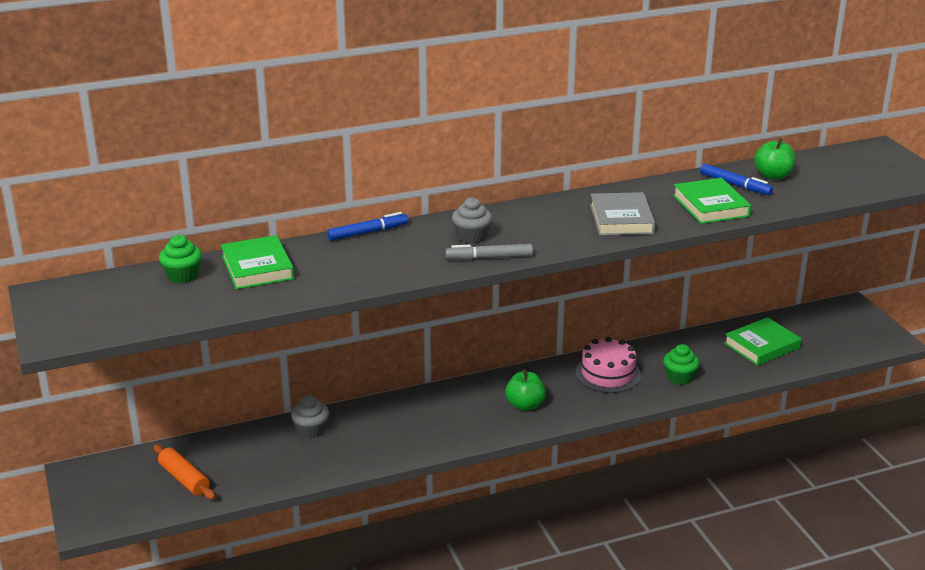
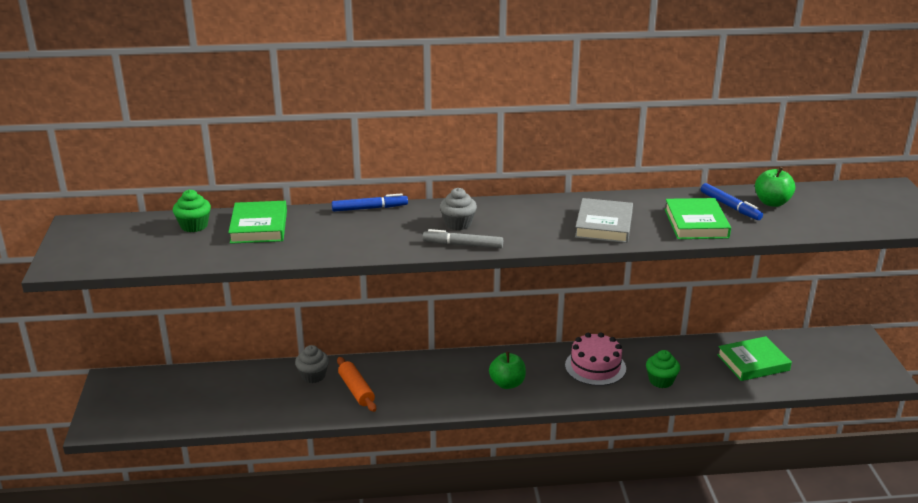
camera: 15 degrees right, 0 degrees up
(184, 479) = (190, 401): orange rolling pin -> orange rolling pin (356, 390)

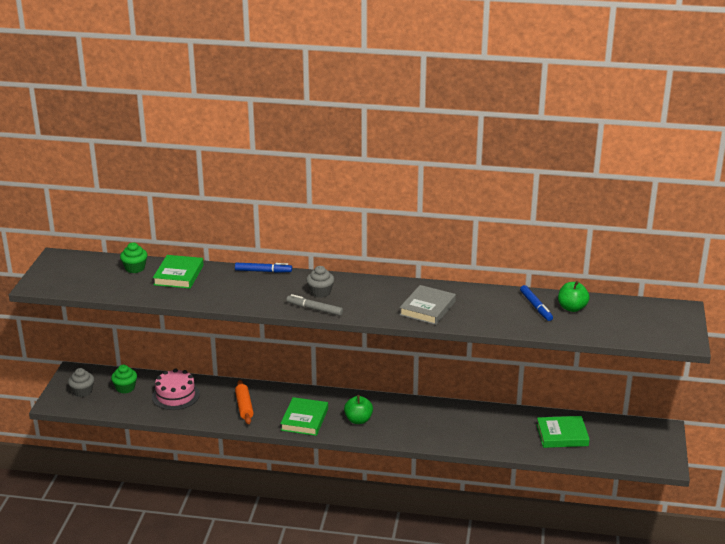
camera: 15 degrees right, 0 degrees up
(313, 376) = (217, 391): grey cupcake -> grey cupcake (82, 391)
(595, 367) = (433, 418): pink cake -> pink cake (175, 395)
(661, 380) = (479, 437): green cupcake -> green cupcake (125, 388)
(696, 223) = (499, 317): green book -> green book (304, 419)

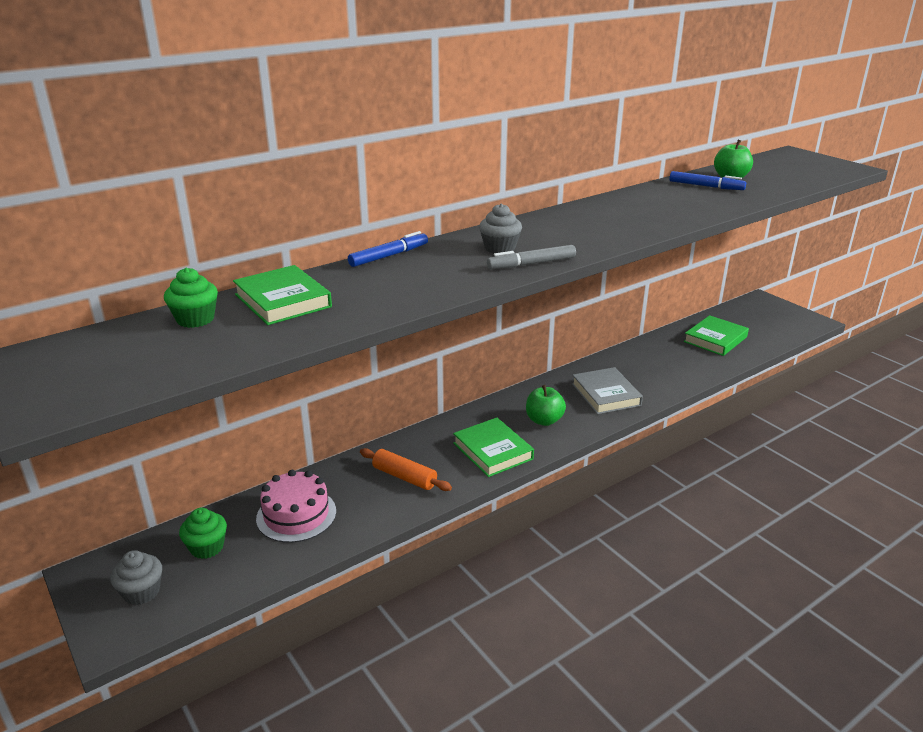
camera: 45 degrees left, 0 degrees up
(427, 308) = (631, 220): grey book -> grey book (605, 394)

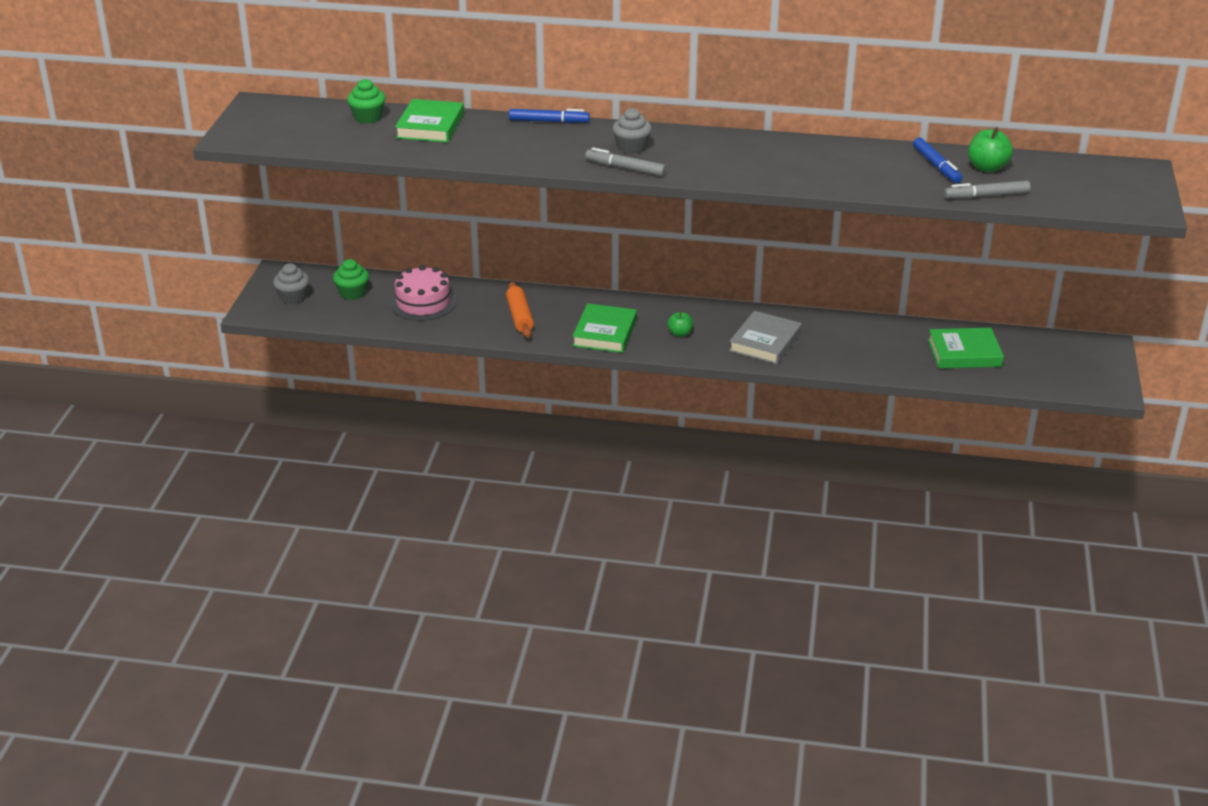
camera: 45 degrees right, 5 degrees up
(544, 420) = (680, 333): green apple -> green apple, size x0.64
(773, 191) = (986, 196): none -> grey marker

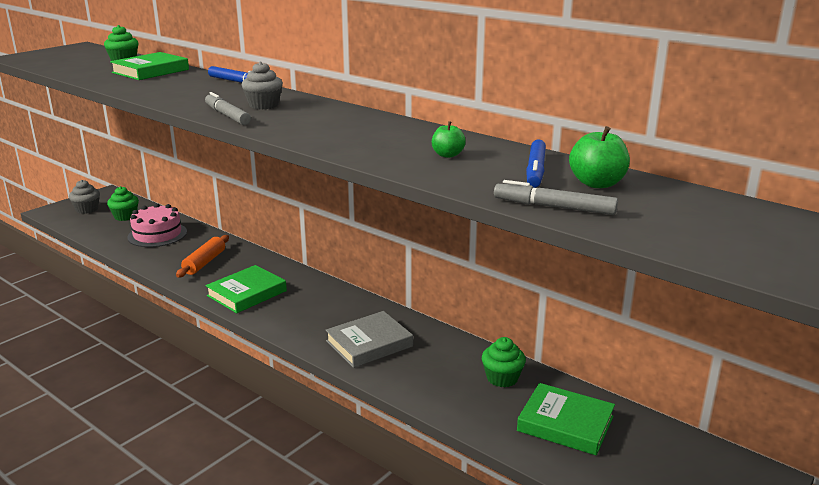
camera: 30 degrees right, 10 degrees down
(680, 333) = (305, 313): green apple -> green apple (447, 155)
(891, 336) = (502, 378): none -> green cupcake

